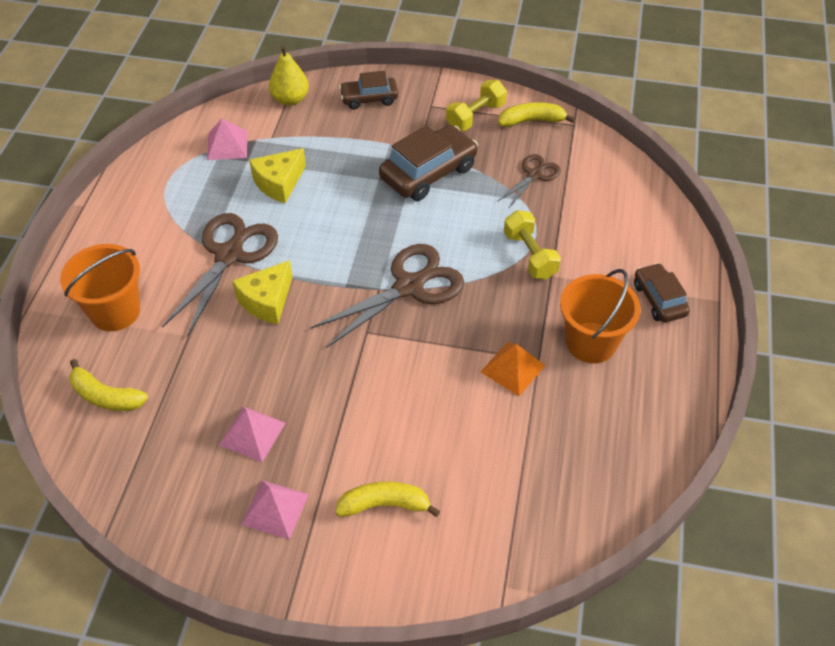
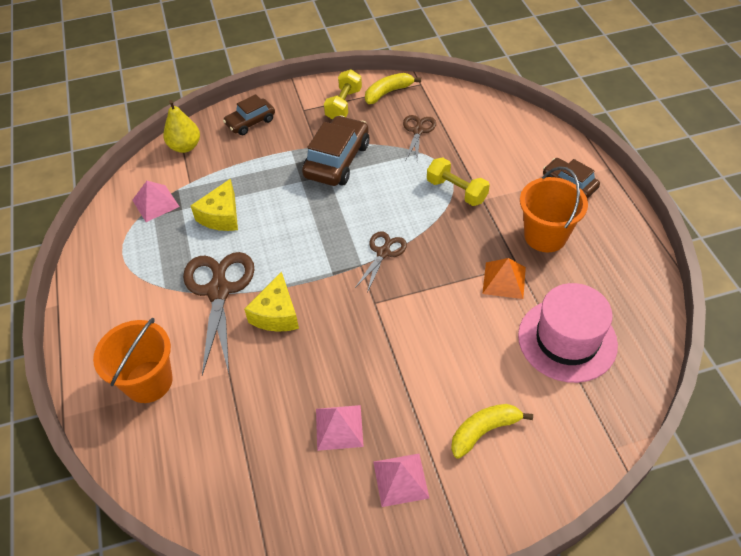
camera: 25 degrees left, 0 degrees up
(106, 396) = (189, 458): yellow banana -> none
(409, 286) = (383, 252): brown scissors -> brown scissors, size x0.55
(534, 458) = (567, 340): none -> pink hat

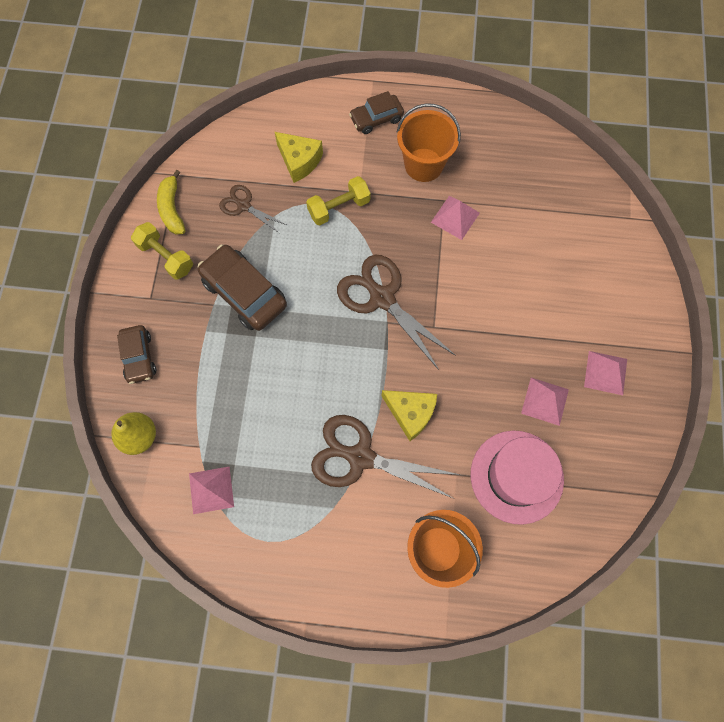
camera: 70 degrees left, 20 degrees up
(221, 216) = (264, 427): yellow cheese -> yellow cheese (299, 161)
(383, 252) = (381, 297): brown scissors -> brown scissors, size x1.83
(484, 431) = (587, 297): yellow banana -> none
(504, 280) = (455, 217): orange pyramid -> pink pyramid
(567, 340) = (531, 201): pink hat -> pink hat (516, 476)

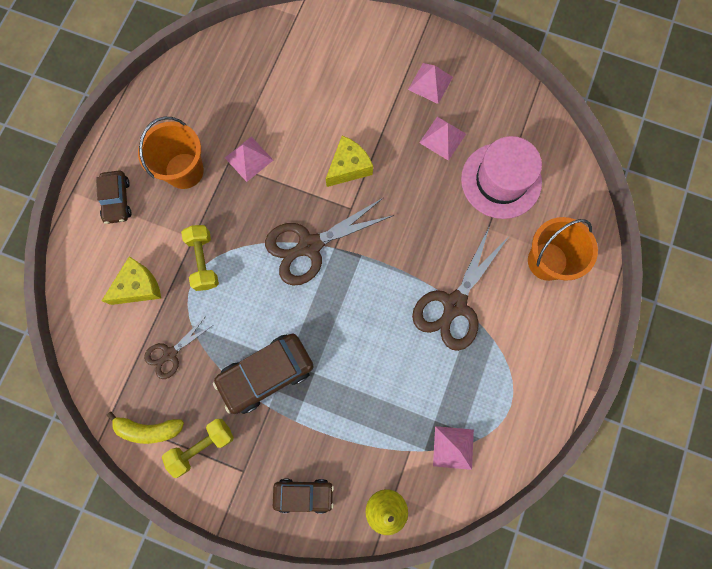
camera: 75 degrees left, 5 degrees up
(410, 413) = (425, 251): yellow cheese -> yellow cheese (348, 167)

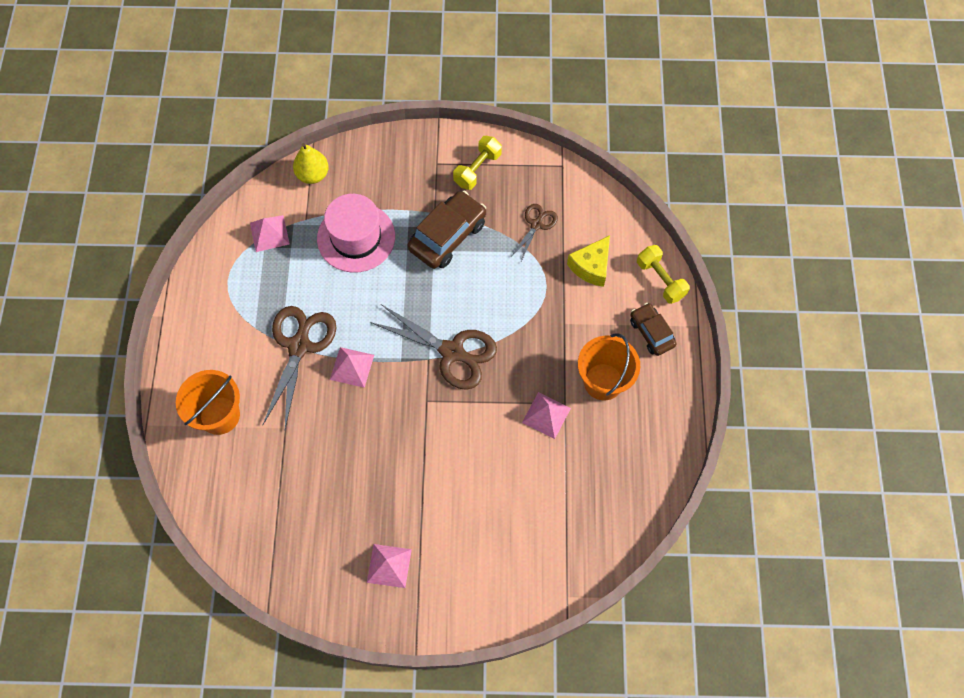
camera: 160 degrees right, 10 degrees down
(149, 429) = (526, 167): yellow banana -> none
(203, 261) = (544, 306): yellow dumbbell -> yellow dumbbell (660, 280)
(304, 494) = (382, 163): brown car -> none
(309, 246) = (452, 352): brown scissors -> brown scissors turned 75 degrees clockwise
(348, 167) = (443, 441): yellow cheese -> none
(442, 138) = (357, 506): pink pyramid -> pink pyramid (352, 367)
(501, 180) = (284, 481): pink hat -> pink hat (356, 237)

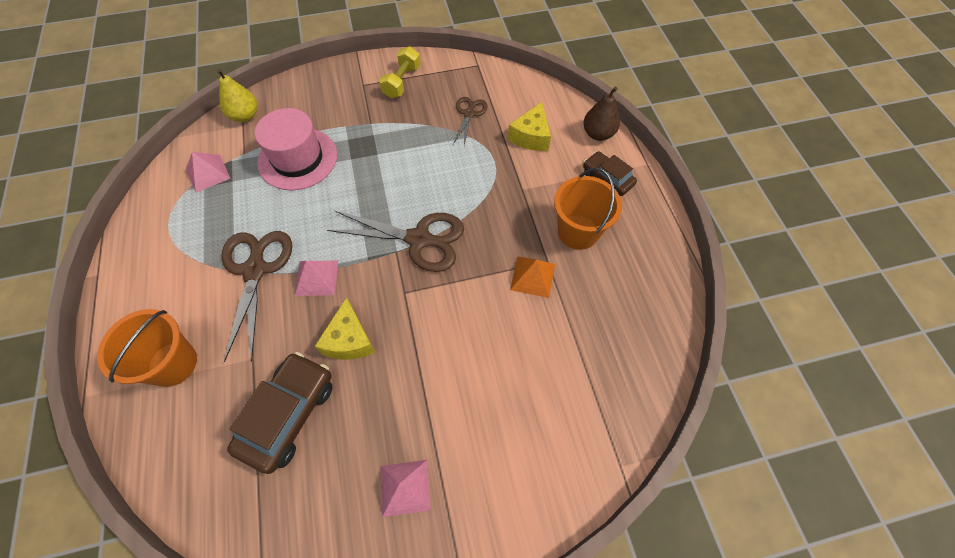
camera: 15 degrees left, 5 degrees down
(369, 432) = (349, 340): none -> yellow cheese
(447, 236) = (388, 139): brown car -> brown car (288, 414)
(546, 415) = (532, 276): pink pyramid -> orange pyramid
(660, 280) = (598, 134): yellow dumbbell -> brown pear

